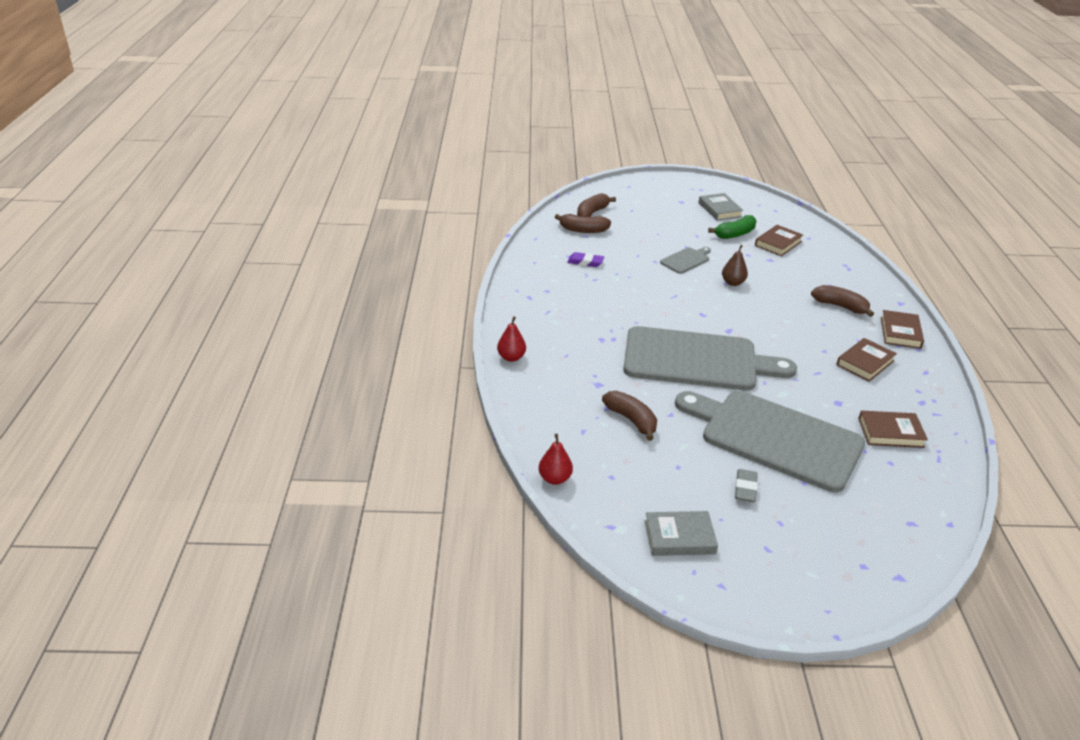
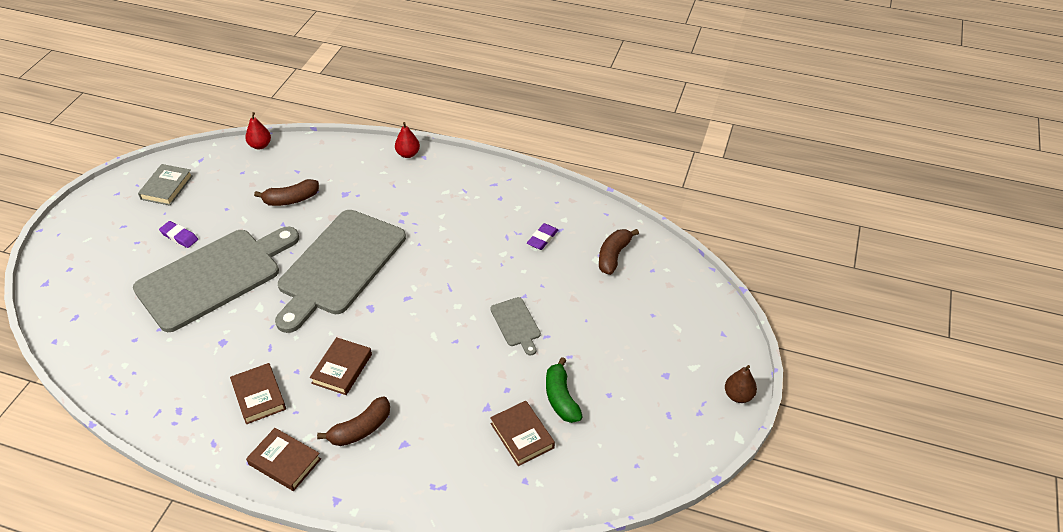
camera: 110 degrees right, 10 degrees up
(592, 213) = (654, 275): brown banana -> none
(719, 210) = (632, 409): grey book -> none
(733, 283) = (452, 347): brown pear -> brown pear (738, 396)
(745, 488) = (179, 236): grey eraser -> purple eraser
(890, 433) = (162, 360): brown book -> brown book (342, 369)

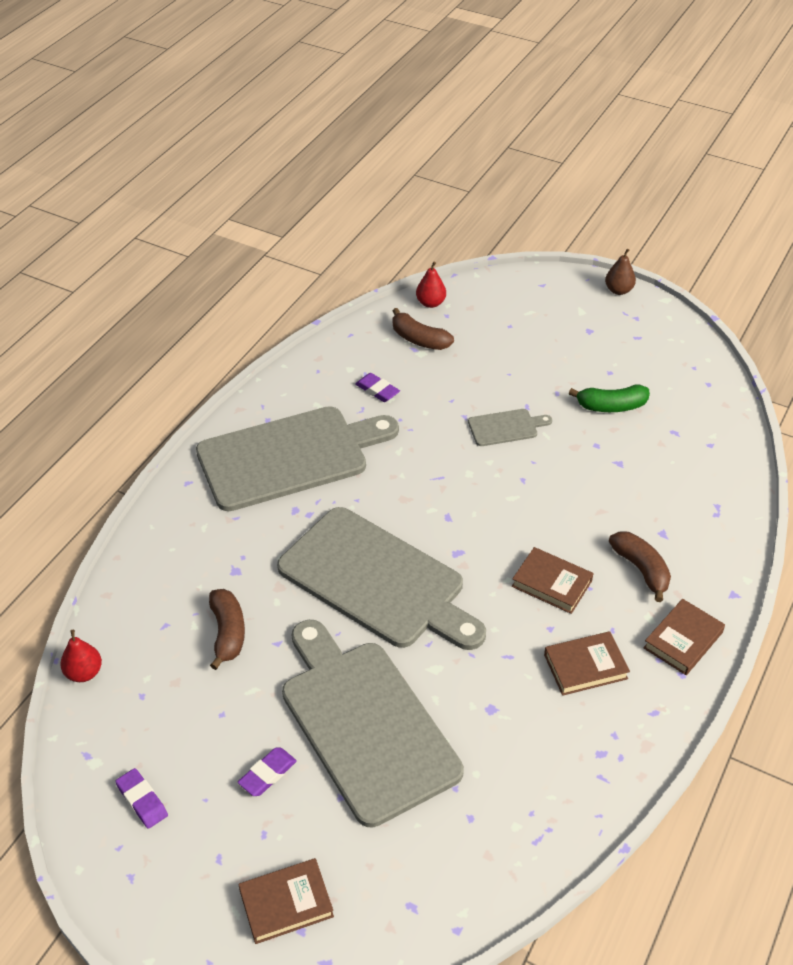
camera: 80 degrees left, 0 degrees up
(167, 187) = (142, 800): grey book -> purple eraser
(408, 154) = (175, 498): red pear -> red pear (430, 303)
(458, 202) = (289, 457): none -> grey cutting board
(522, 435) = (656, 440): brown book -> brown book (286, 903)

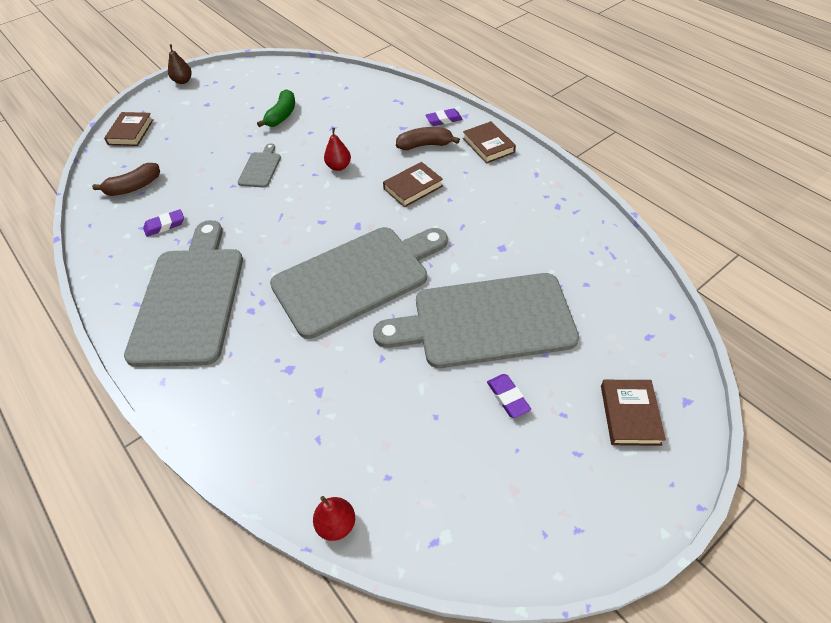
camera: 65 degrees left, 5 degrees up
(142, 800) = (501, 502): purple eraser -> purple eraser (444, 120)
(228, 633) = (353, 391): brown banana -> none
(430, 303) = (102, 170): red pear -> red pear (339, 167)
(585, 667) = (488, 192): brown book -> brown book (131, 132)

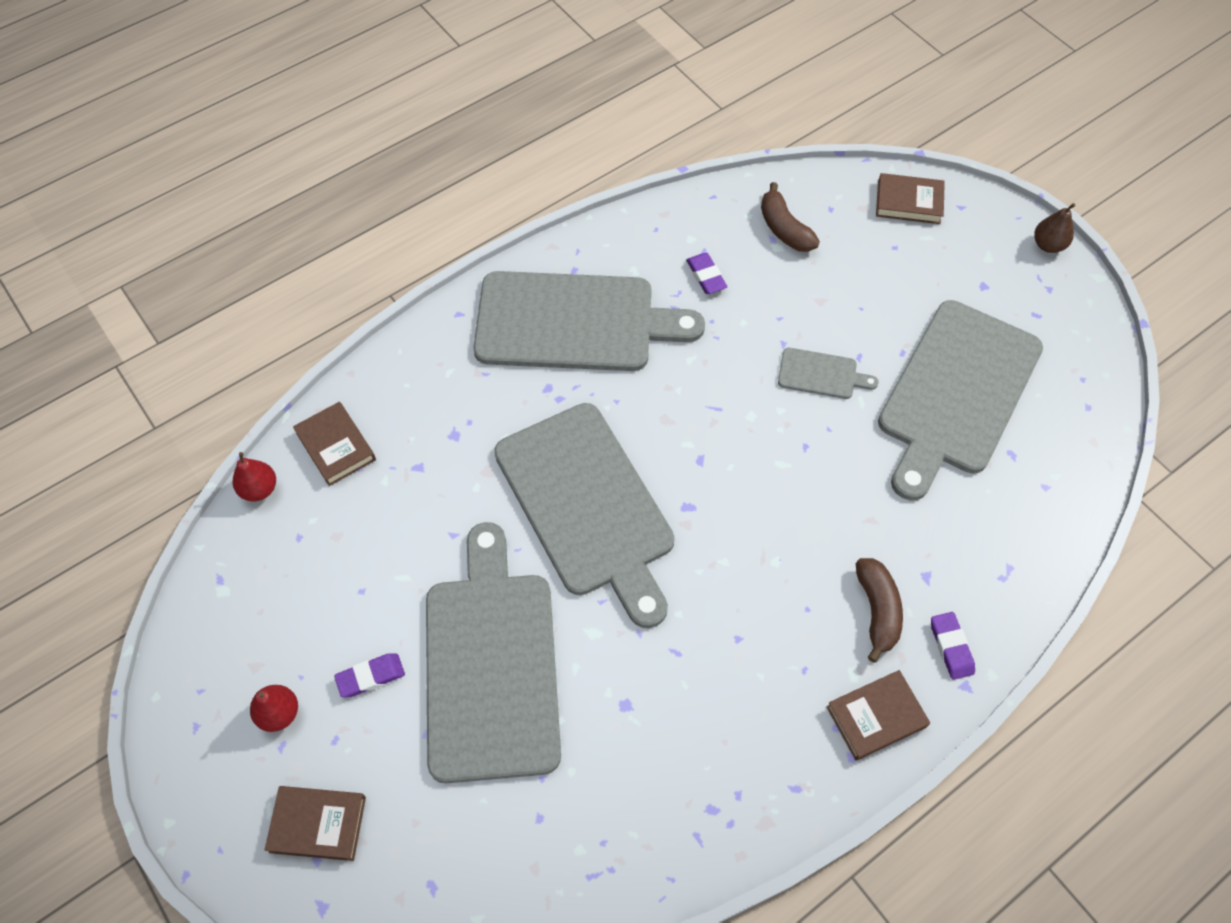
camera: 90 degrees right, 10 degrees up
(282, 115) = (956, 393): green banana -> grey cutting board
(339, 167) = (822, 479): red pear -> red pear (279, 713)
(413, 187) = (768, 586): brown book -> brown book (336, 446)

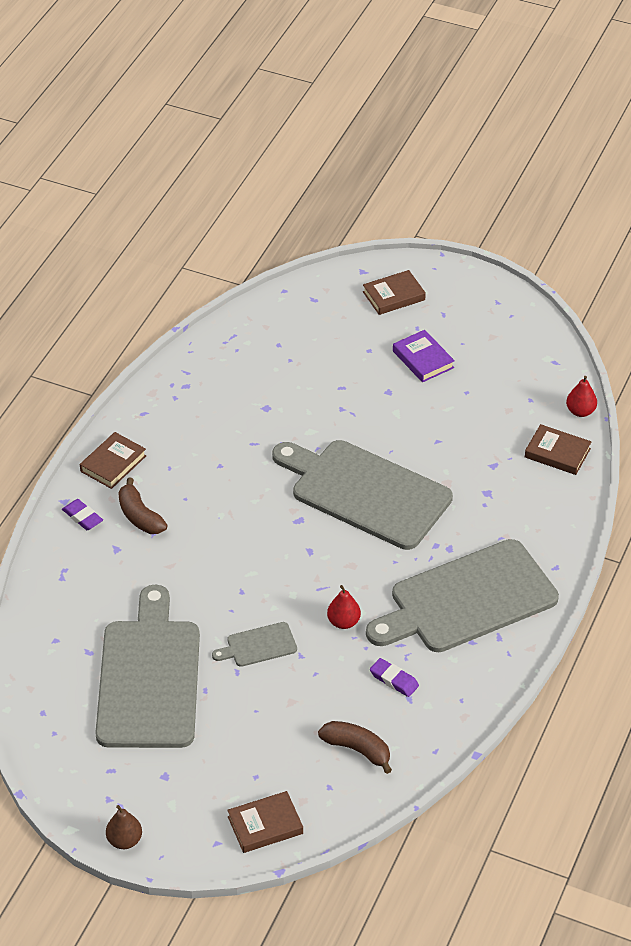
camera: 150 degrees right, 15 degrees down
(279, 713) = (458, 325): red pear -> red pear (343, 622)
(370, 676) = (423, 359): purple eraser -> purple book
(491, 664) = (359, 393): grey cutting board -> none

